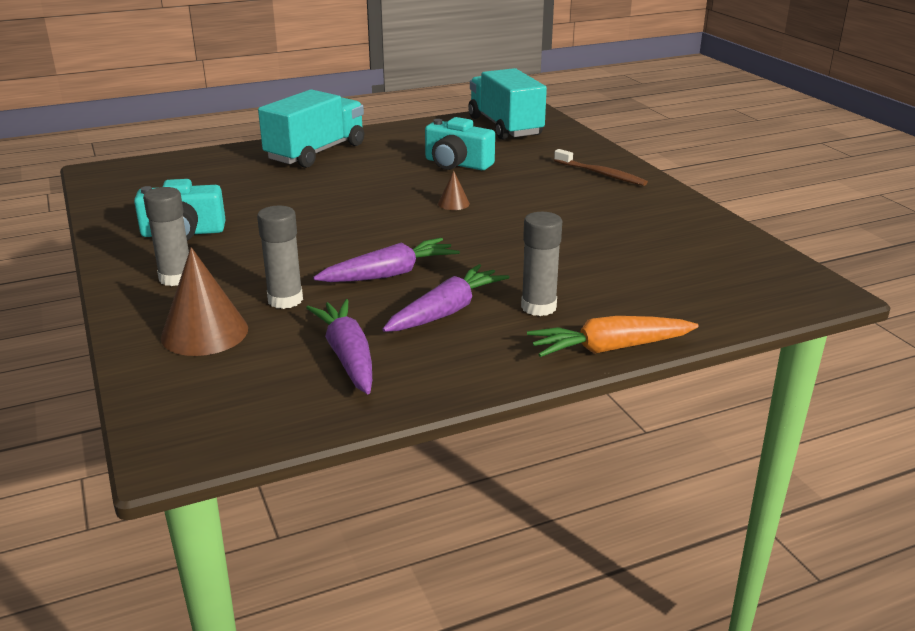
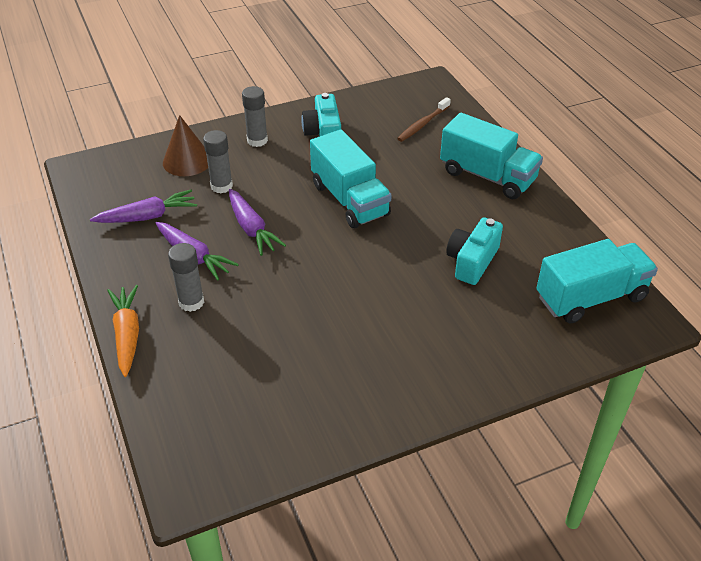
camera: 90 degrees right, 15 degrees up
(341, 217) = (349, 200): none -> turquoise truck
(453, 203) = (378, 259): brown cone -> none
(601, 174) = (458, 364): brown toothbrush -> brown toothbrush (423, 124)

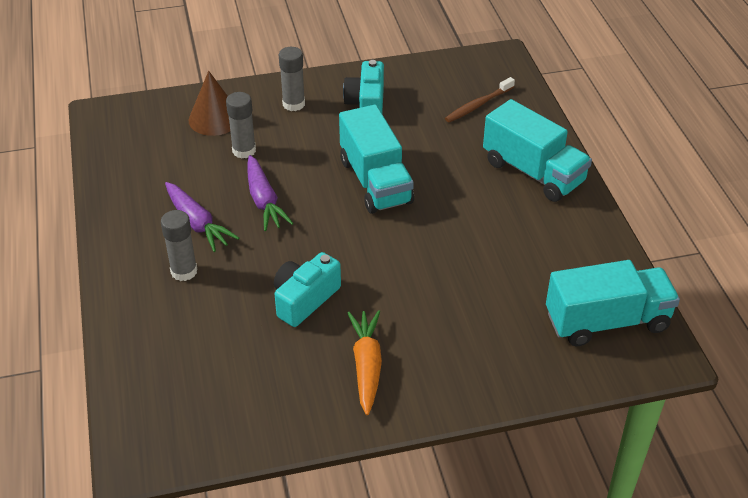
camera: 10 degrees right, 0 degrees up
(127, 334) = (112, 296): orange carrot -> orange carrot (366, 366)
(148, 216) = (160, 175): purple carrot -> none
(472, 261) = (488, 265): turquoise camera -> turquoise camera (304, 299)

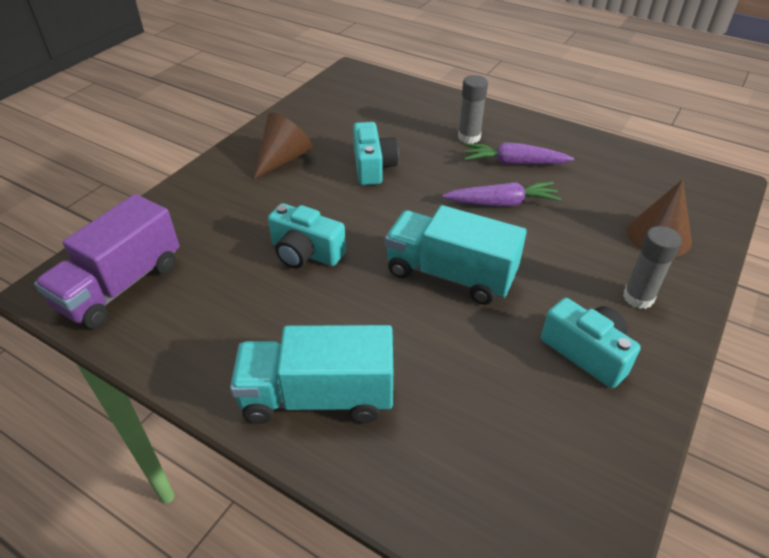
camera: 135 degrees right, 0 degrees up
(244, 150) = (586, 227): grey glue stick -> none
(264, 201) = (502, 203): purple carrot -> purple carrot turned 150 degrees clockwise
(366, 366) = (283, 159): orange carrot -> brown cone
(449, 258) = (305, 252): none -> turquoise camera
(478, 105) = (483, 453): brown toothbrush -> none
(607, 321) = (121, 285): turquoise truck -> purple truck

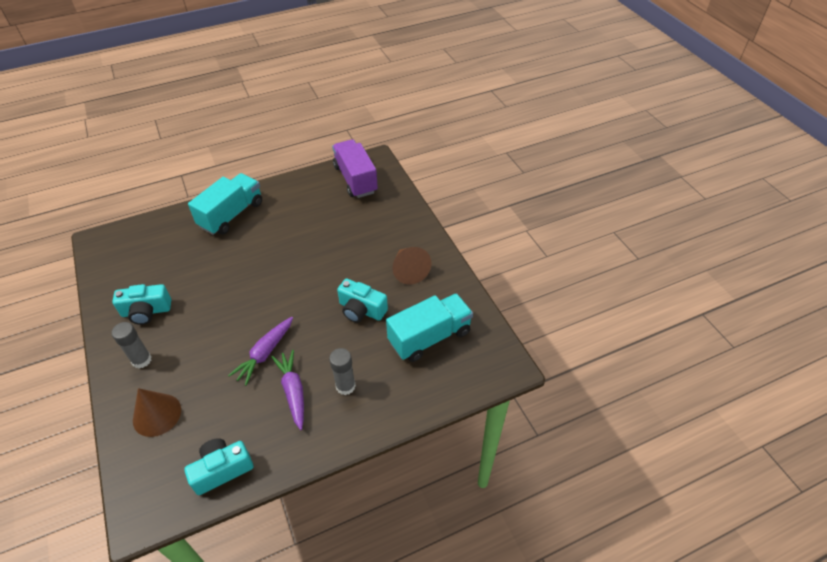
camera: 125 degrees right, 5 degrees up
(305, 252) = (315, 245): turquoise camera -> turquoise camera (222, 470)
(450, 274) = (241, 292): turquoise truck -> turquoise truck (429, 337)
(513, 163) = (293, 391): purple carrot -> purple carrot turned 60 degrees counterclockwise

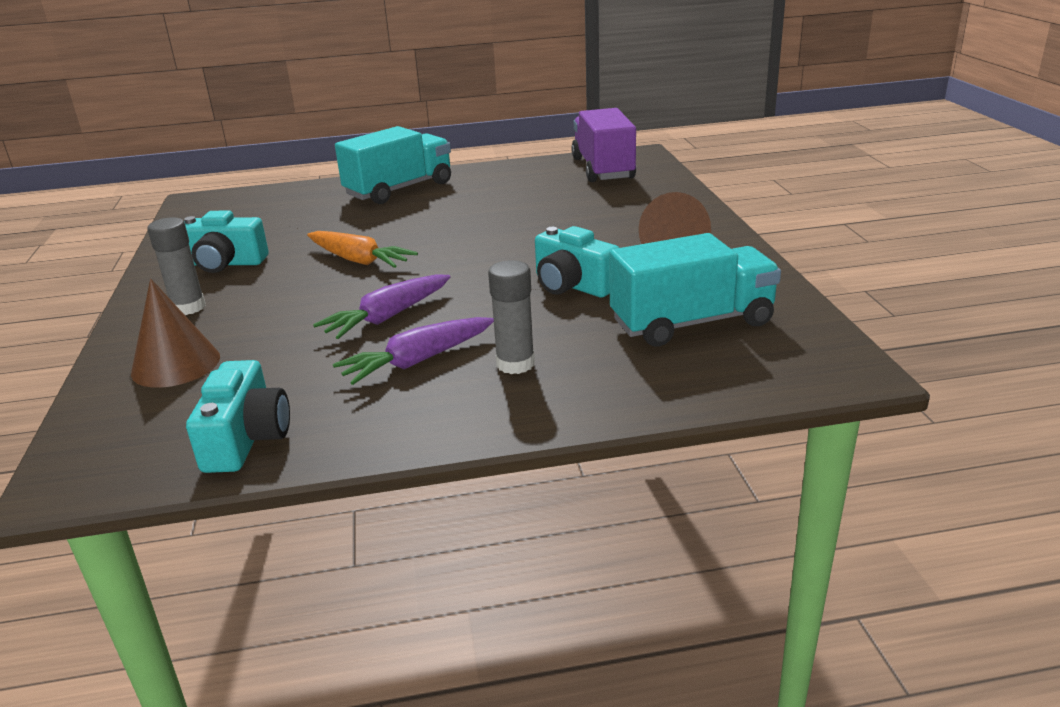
camera: 15 degrees right, 20 degrees down
(222, 470) = (246, 439): turquoise camera -> turquoise camera turned 105 degrees clockwise
(230, 298) = (359, 260): none -> orange carrot
(293, 391) = (417, 361): purple carrot -> purple carrot turned 120 degrees counterclockwise

